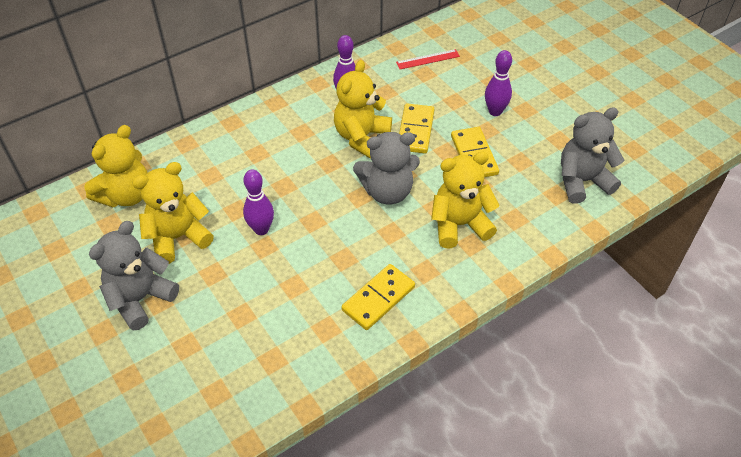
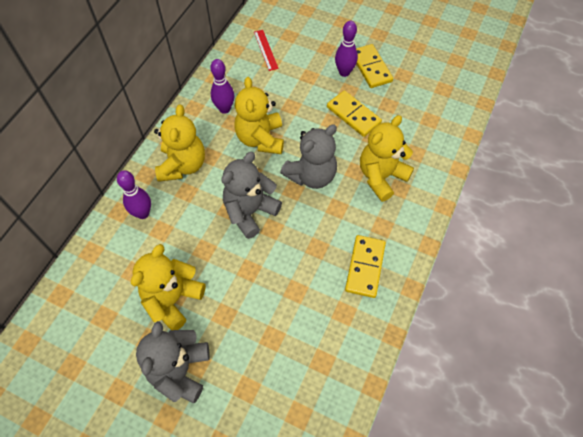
camera: 30 degrees left, 10 degrees up
(126, 195) = (100, 284): yellow teddy bear -> yellow teddy bear (183, 165)
(261, 229) = (236, 256): purple bowling pin -> purple bowling pin (143, 213)
(415, 130) = (297, 114): yellow domino -> yellow domino (371, 68)
(428, 59) = (265, 50): red ruler -> red ruler turned 60 degrees counterclockwise
(582, 181) = (440, 101): grey teddy bear -> grey teddy bear (250, 212)

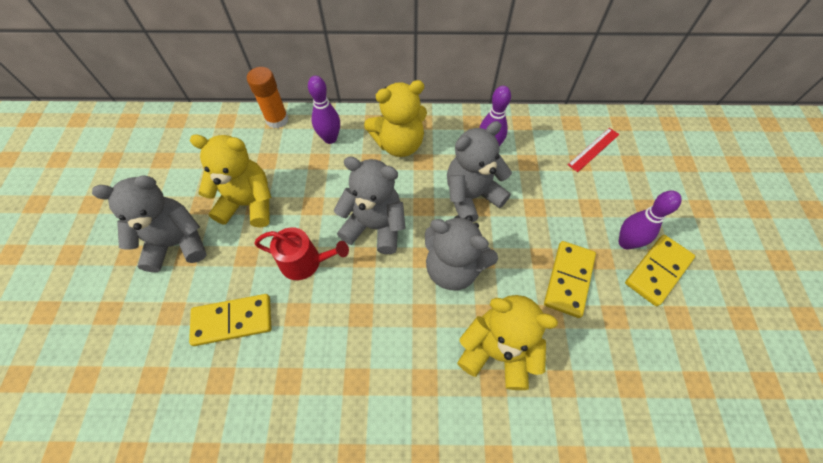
camera: 65 degrees right, 0 degrees up
(91, 249) = (277, 120): none -> orange glue stick
(254, 271) = (305, 262): none -> red watering can
(260, 139) = (471, 196): yellow teddy bear -> grey teddy bear
(365, 267) = (358, 382): yellow domino -> yellow domino (233, 320)

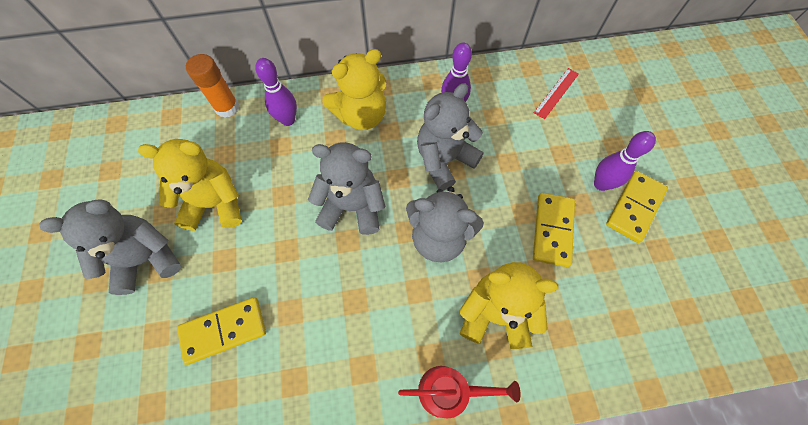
camera: 10 degrees left, 5 degrees up
(305, 262) = (287, 256): red watering can -> red watering can (449, 391)

